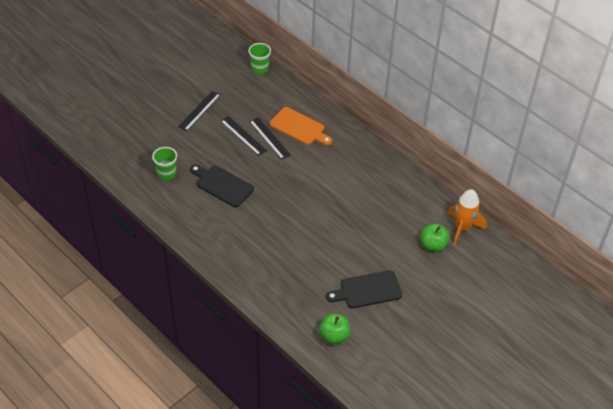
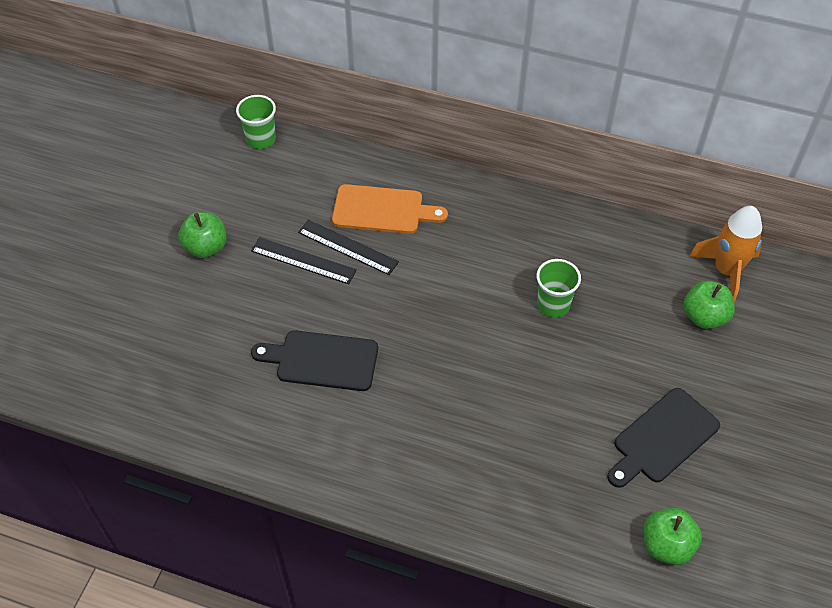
camera: 25 degrees left, 5 degrees up
(166, 174) = (217, 381): green cup -> green cup (553, 304)
(199, 111) = (206, 247): black ruler -> green apple

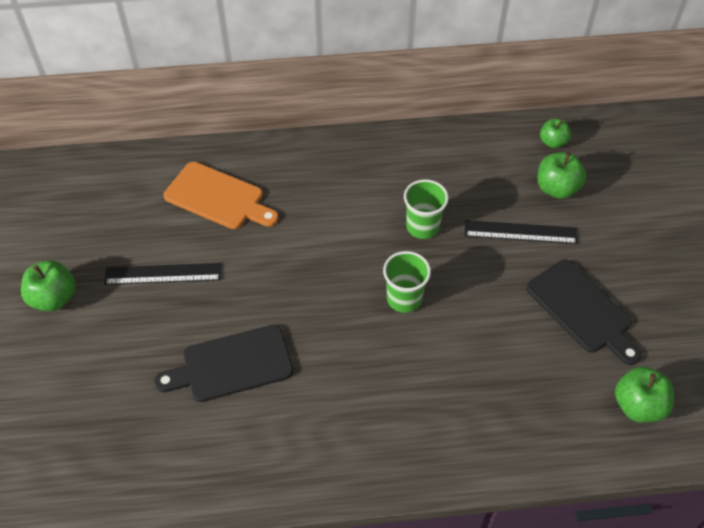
camera: 25 degrees left, 0 degrees up
(261, 139) = (60, 171): green cup -> green cup (404, 298)
(348, 247) = (201, 244): black ruler -> black ruler (520, 232)
(382, 210) = (218, 197): orange cutting board -> orange cutting board turned 45 degrees clockwise
(663, 438) = (581, 309): black cutting board -> black cutting board turned 60 degrees counterclockwise
(726, 271) = (553, 142): orange rocket -> green apple

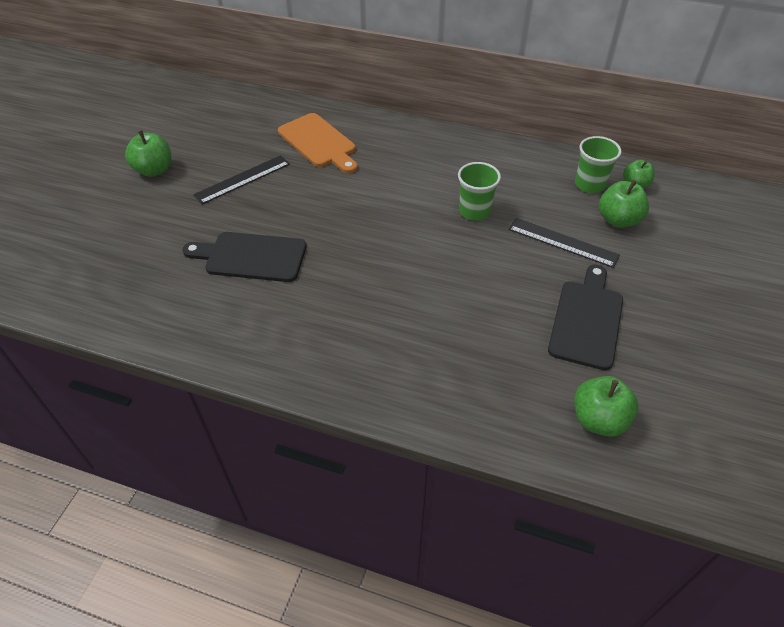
camera: 25 degrees right, 5 degrees down
(163, 274) = (242, 179): black ruler -> black ruler turned 60 degrees counterclockwise
(404, 298) = (424, 258): green cup -> green cup (590, 184)
(581, 309) = (587, 320): black cutting board -> black cutting board turned 150 degrees counterclockwise

